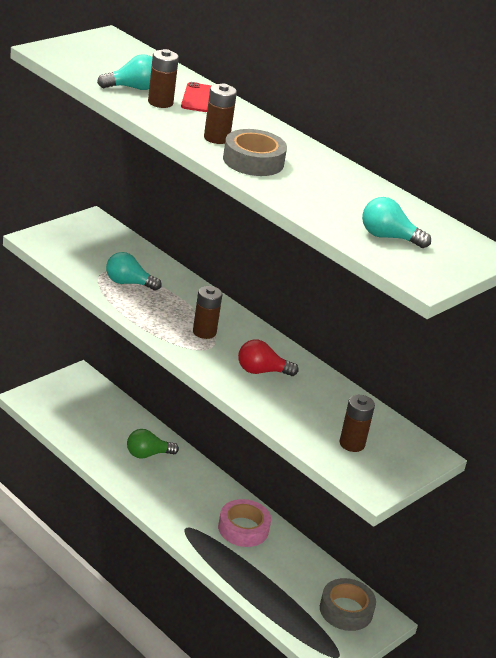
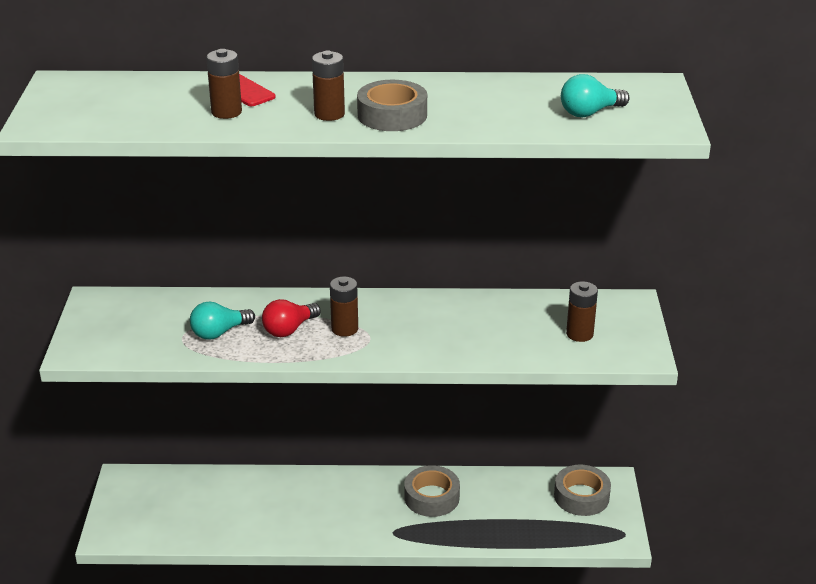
camera: 40 degrees left, 0 degrees up
(133, 88) = (179, 113): turquoise light bulb -> none
(147, 454) = (277, 499): green light bulb -> none
(243, 528) = (432, 497): pink tape -> grey tape
(261, 371) = (435, 328): red light bulb -> red light bulb (289, 329)

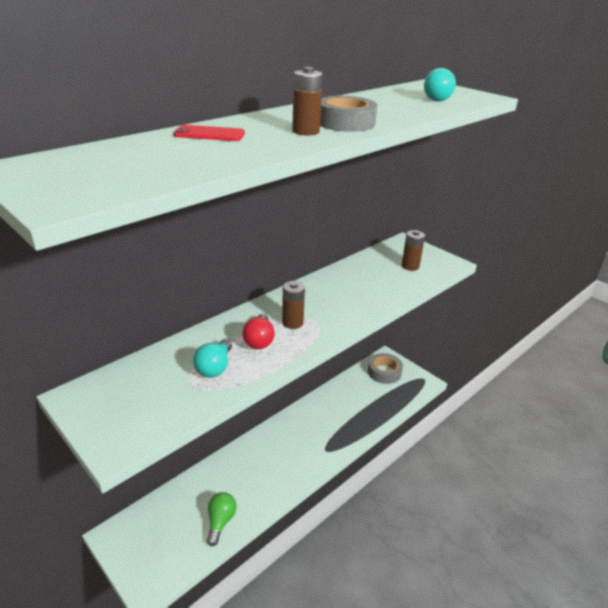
camera: 45 degrees left, 0 degrees up
(216, 526) = (220, 521): none -> green light bulb
(226, 112) = (228, 148): brown battery -> none
(432, 497) = (320, 417): grey tape -> none

